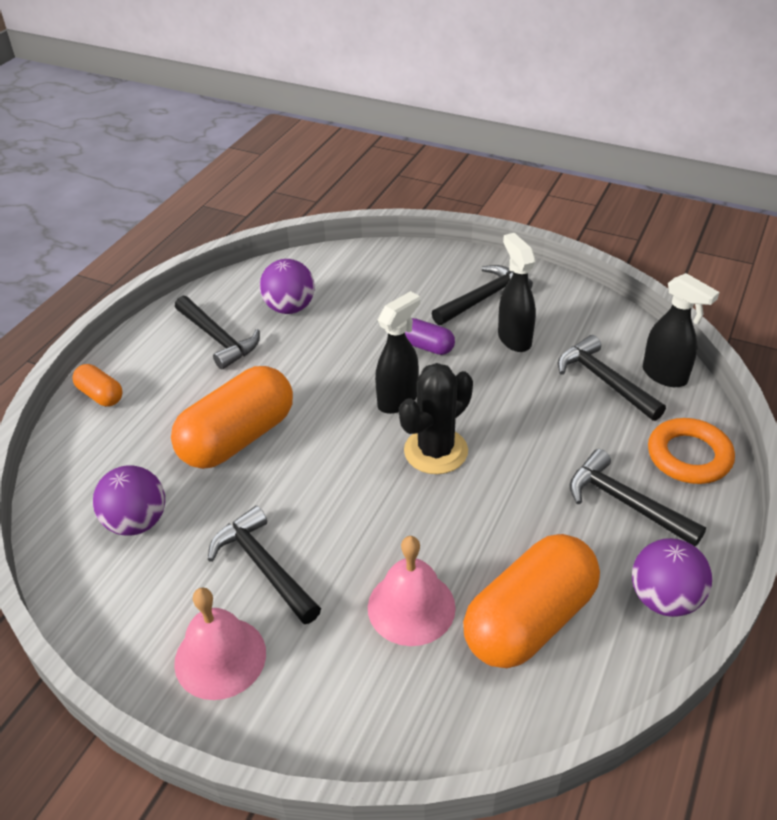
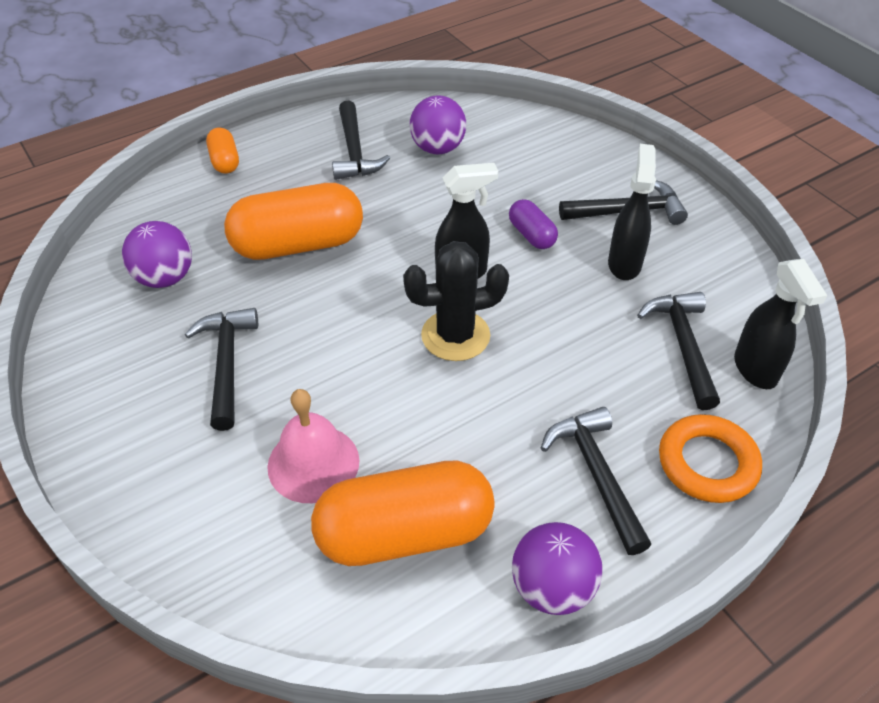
camera: 30 degrees right, 5 degrees up
(220, 657) = (132, 420): pink bell -> none

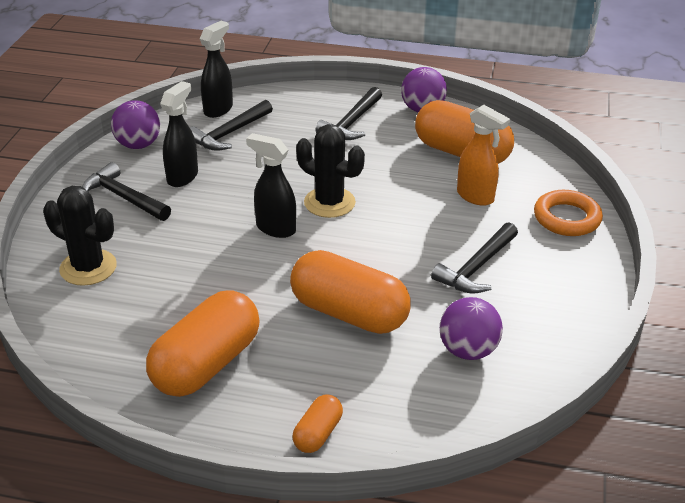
camera: 135 degrees left, 10 degrees down
(313, 463) = (476, 197): pink bell -> orange spray bottle
(354, 151) = (206, 364): black hammer -> orange capsule
(438, 148) = (147, 320): purple ball -> purple ball (138, 145)
(531, 235) = (200, 222): purple capsule -> none
(541, 150) = (88, 267): none -> black cactus
(624, 264) = (183, 177): black spray bottle -> black spray bottle turned 150 degrees clockwise
(707, 463) = (300, 101): orange ring -> orange ring (566, 218)

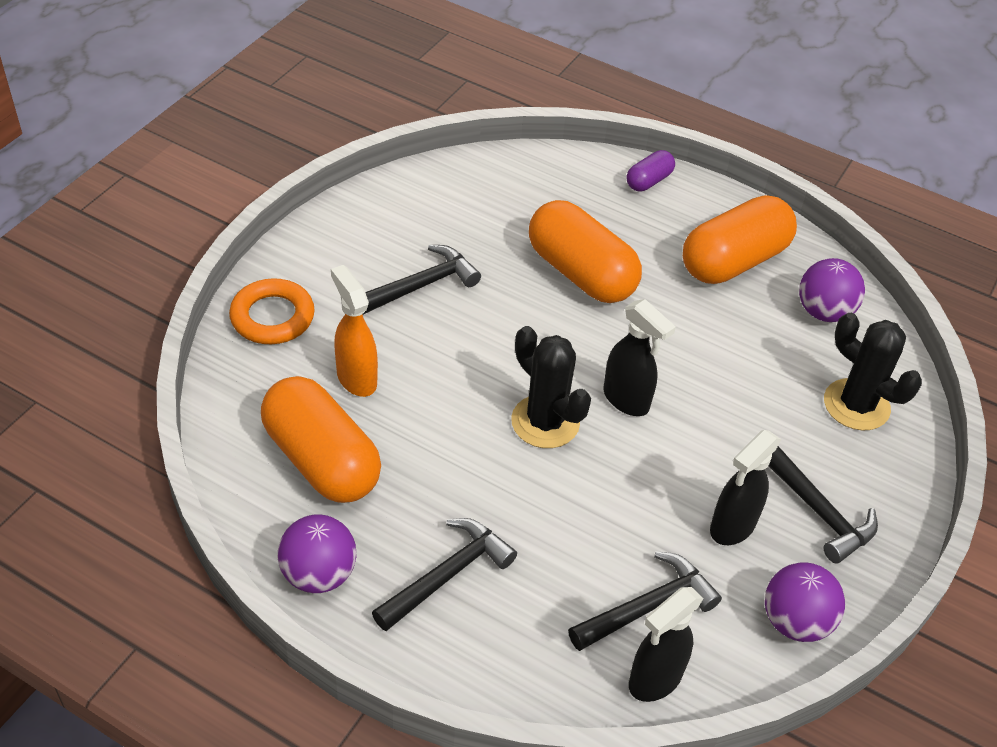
camera: 165 degrees left, 10 degrees up
(318, 433) = (648, 181): orange capsule -> purple capsule
(468, 350) = (485, 209): purple ball -> purple ball (823, 312)

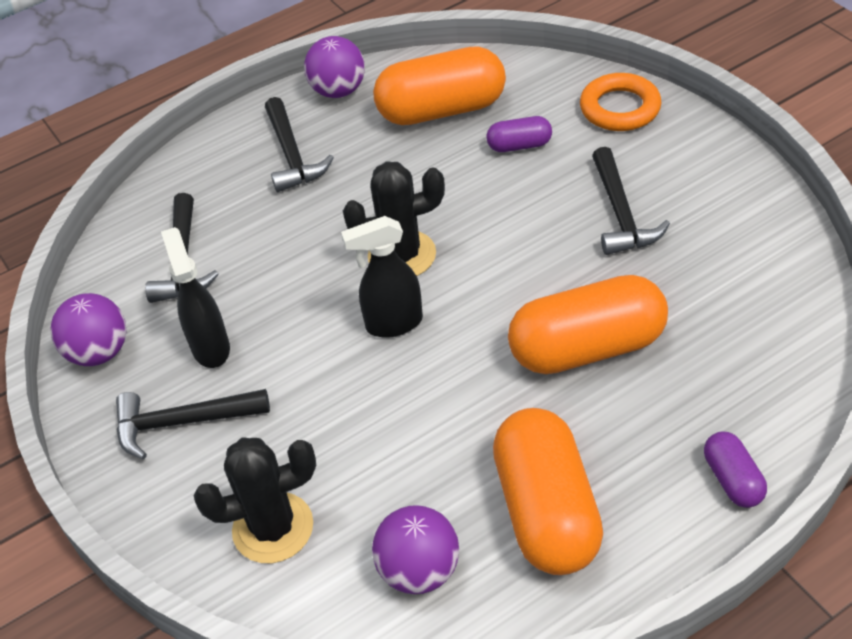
camera: 125 degrees right, 0 degrees up
(356, 378) = (519, 145): orange spray bottle -> purple capsule
(654, 680) = (125, 243): black spray bottle -> none

